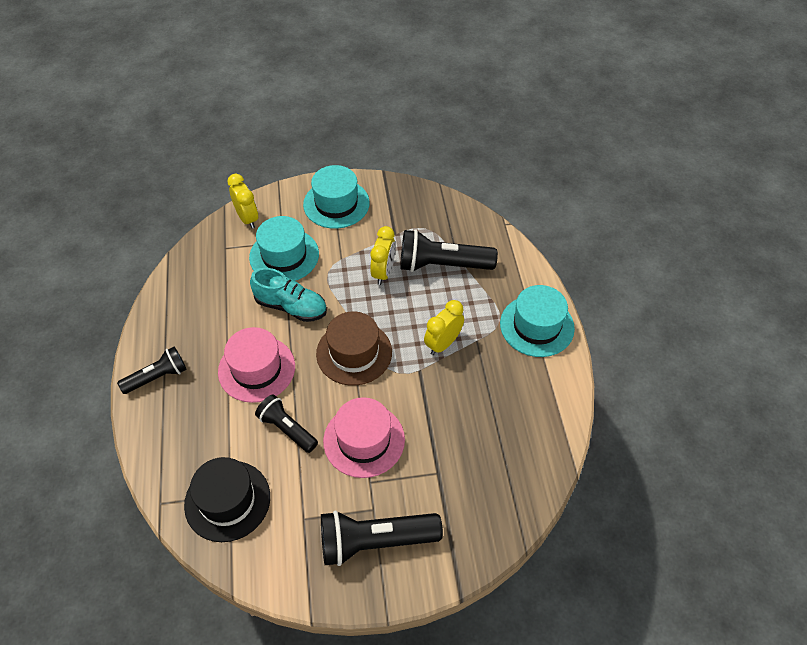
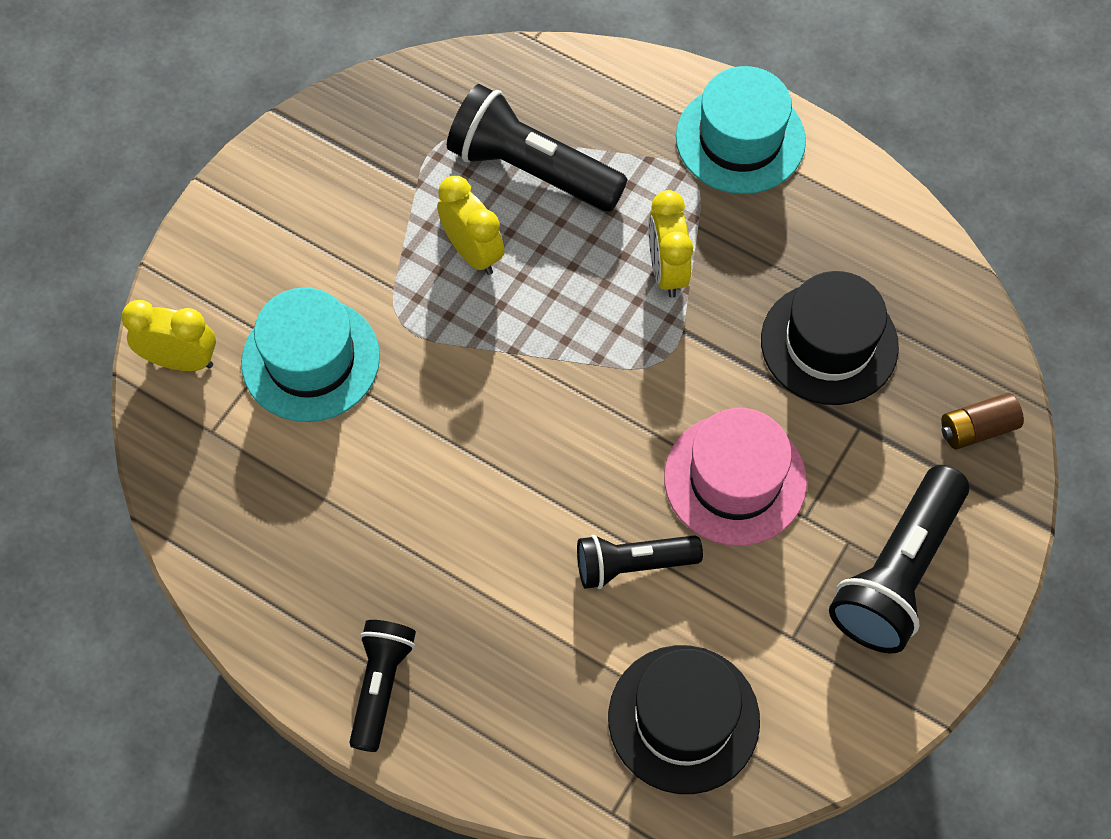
camera: 50 degrees left, 10 degrees up
(256, 369) = (492, 537): pink hat -> none
(291, 306) = (419, 416): turquoise shoe -> none
(336, 204) = (277, 219): turquoise hat -> none
(354, 353) = (580, 391): brown hat -> none
(442, 265) = (531, 169): black flashlight -> black flashlight turned 75 degrees clockwise
(468, 430) = (829, 343): none -> black hat
(484, 525) = (977, 429): none -> brown battery

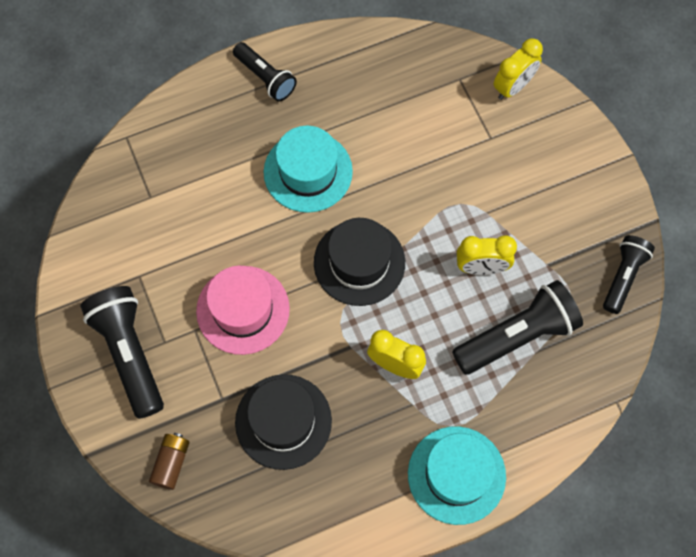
camera: 125 degrees right, 5 degrees up
(311, 360) = (469, 147): turquoise hat -> turquoise hat (308, 172)
(632, 565) = (236, 227): black flashlight -> black flashlight (623, 277)
(683, 719) = (142, 197): black hat -> black hat (359, 262)

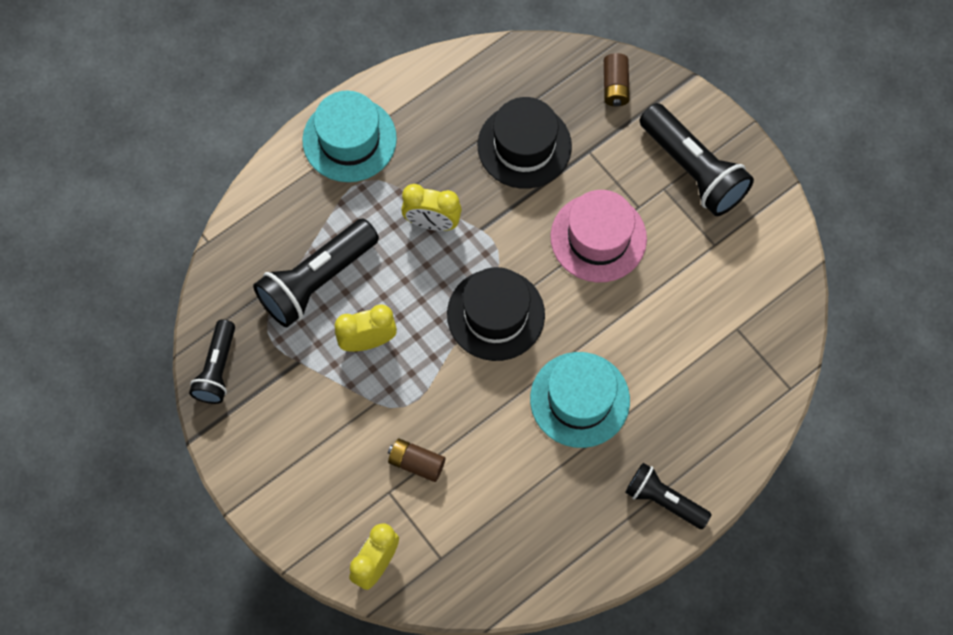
camera: 165 degrees right, 0 degrees up
(462, 155) = (416, 463): none -> brown battery

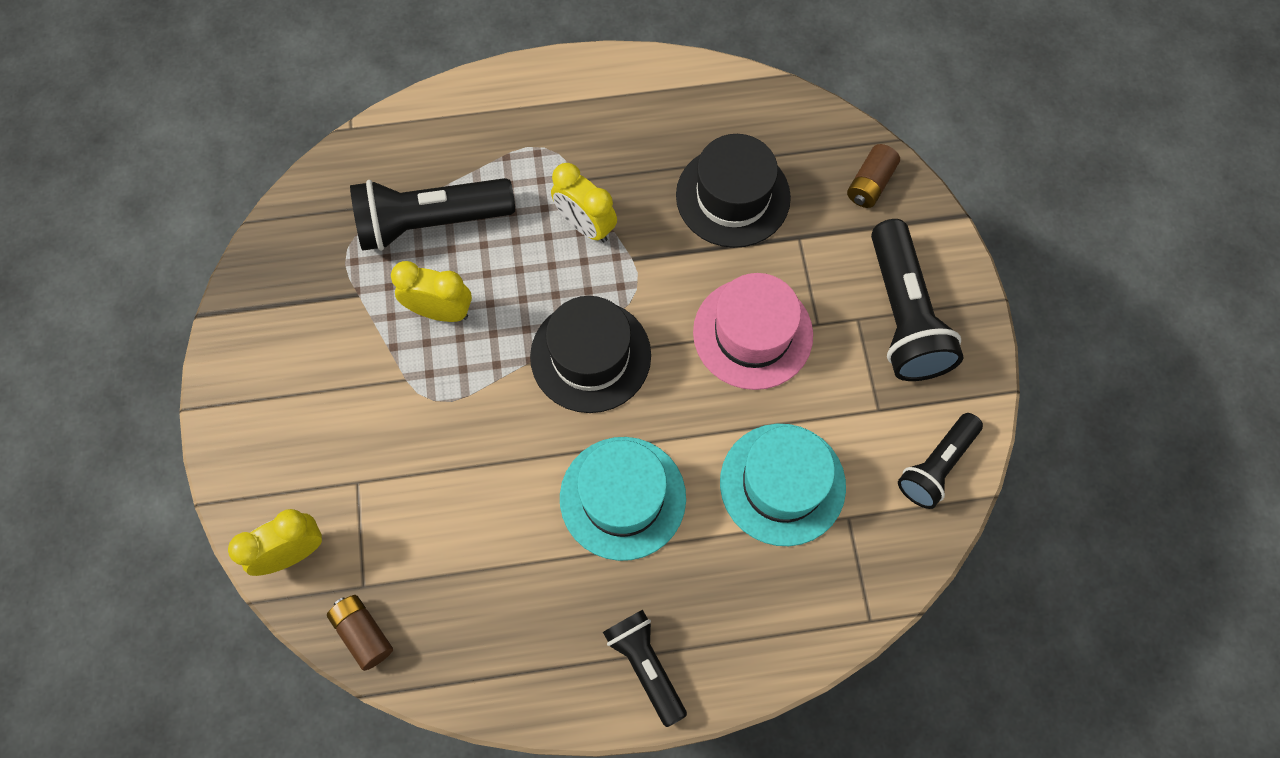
camera: 30 degrees right, 0 degrees up
(217, 369) = (274, 257): black flashlight -> black flashlight (936, 466)
(349, 139) = (556, 99): turquoise hat -> turquoise hat (782, 484)
(416, 463) = (405, 467): brown battery -> brown battery (363, 633)

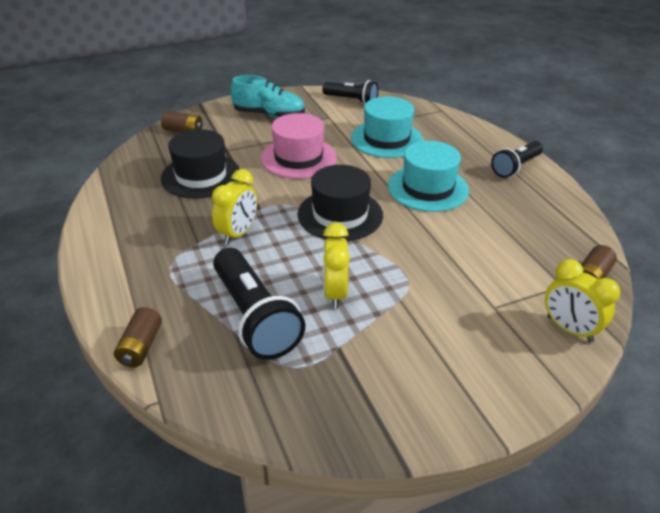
camera: 105 degrees left, 30 degrees down
(425, 115) = (141, 347): none -> brown battery
(903, 315) = (269, 115): black flashlight -> turquoise shoe

